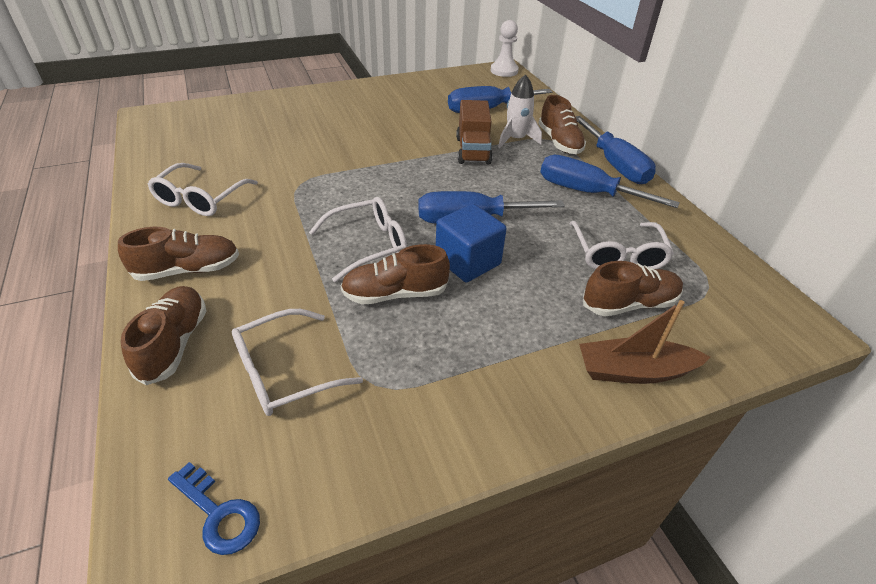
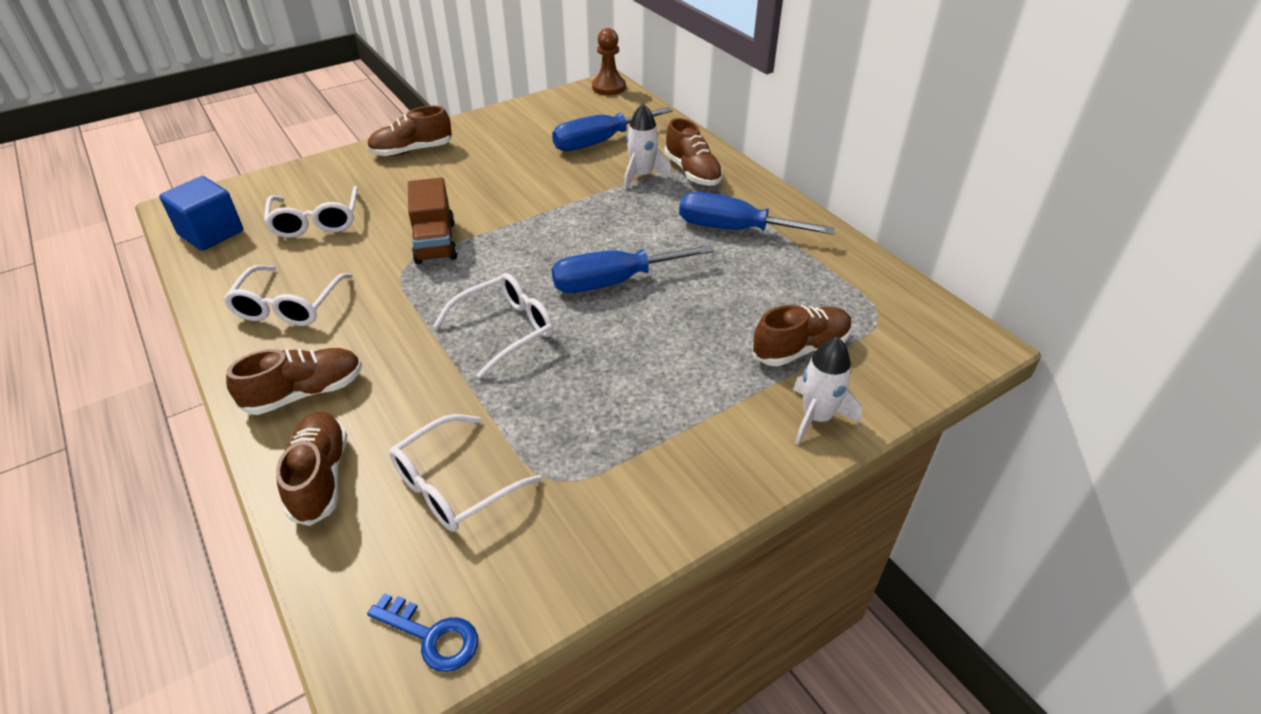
camera: 10 degrees left, 0 degrees up
(395, 294) = (550, 380): brown shoe -> brown shoe (412, 151)
(468, 261) = (621, 330): blue cube -> blue cube (211, 233)
(473, 151) = (596, 197): brown truck -> brown truck (435, 242)
(504, 71) = (608, 87): white pawn -> brown pawn
(615, 165) = (759, 191): blue screwdriver -> none
(617, 254) = (779, 296): white glasses -> white glasses (316, 221)
(634, 371) = (816, 417): brown boat -> white rocket

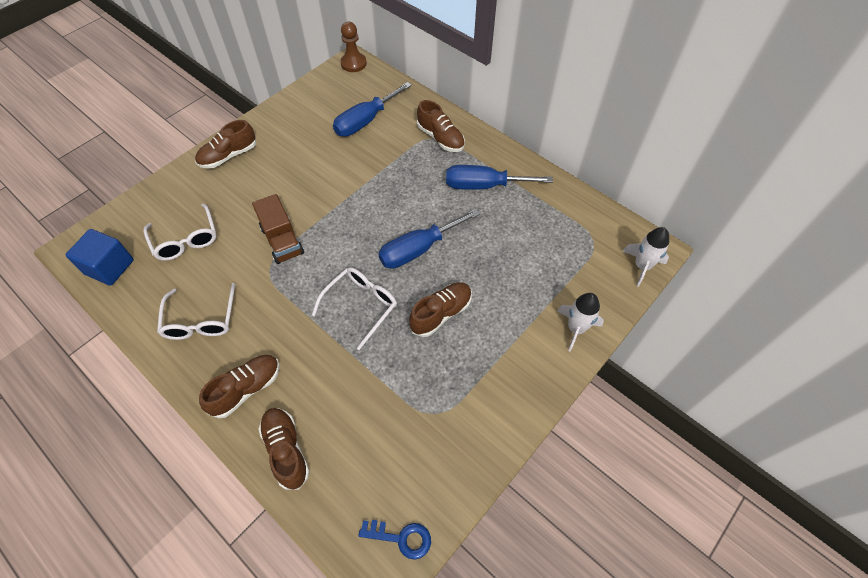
camera: 15 degrees left, 15 degrees up
(454, 485) = (374, 433): white glasses -> none
(642, 176) = (406, 148): white rocket -> white rocket (642, 266)
(800, 348) = (553, 278): brown shoe -> brown shoe (441, 314)

